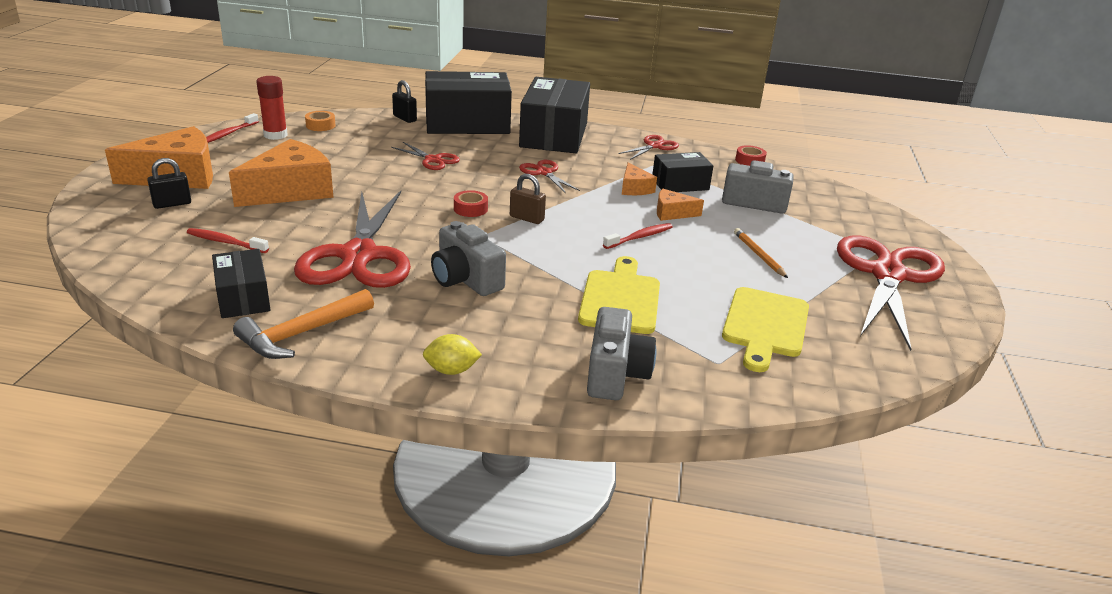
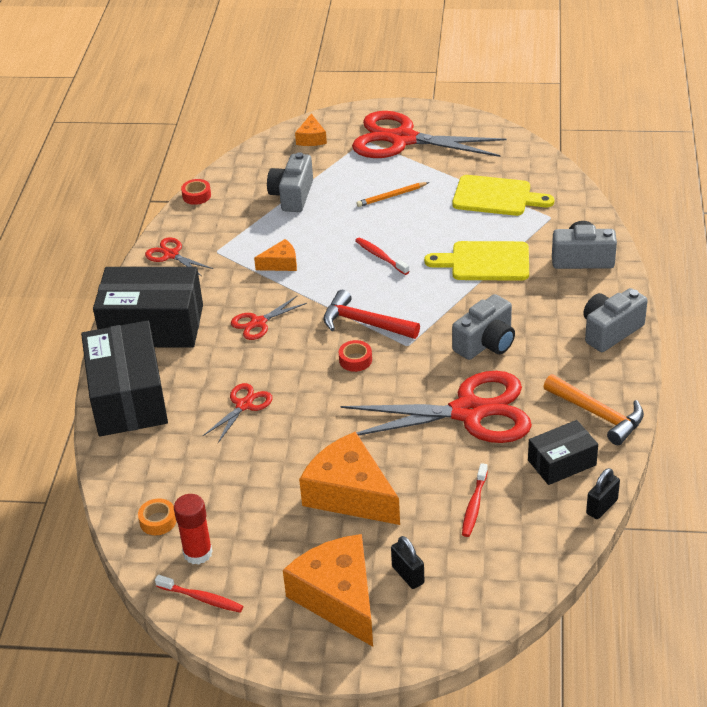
camera: 90 degrees left, 10 degrees up
(405, 118) = (120, 452): black padlock -> black padlock (601, 507)
(451, 370) = (610, 331): yellow lemon -> grey camera
(526, 218) = (364, 323): brown padlock -> red hammer
(672, 213) = (328, 240): orange cheese -> orange cheese (311, 138)
(680, 184) = (264, 237): black box -> none

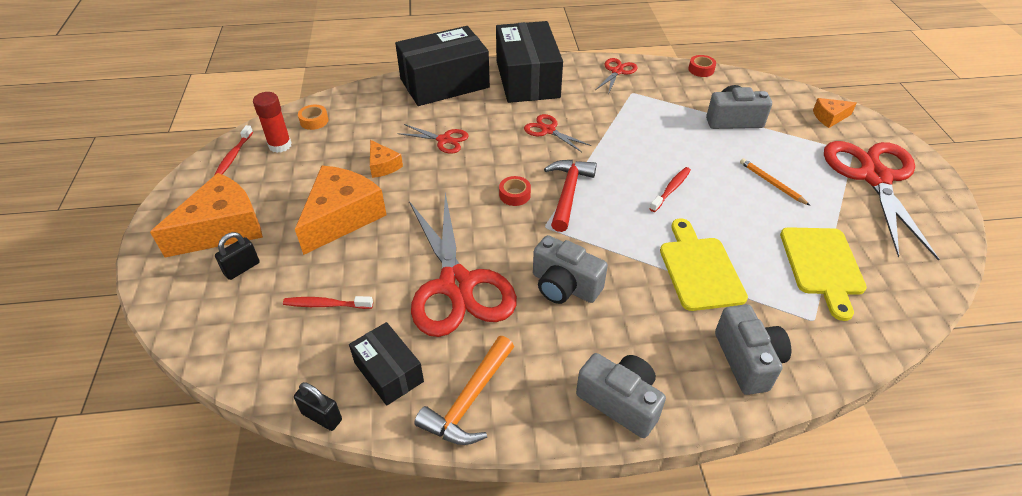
camera: 75 degrees right, 5 degrees up
(281, 263) = (632, 129): orange cheese -> orange cheese (383, 166)

